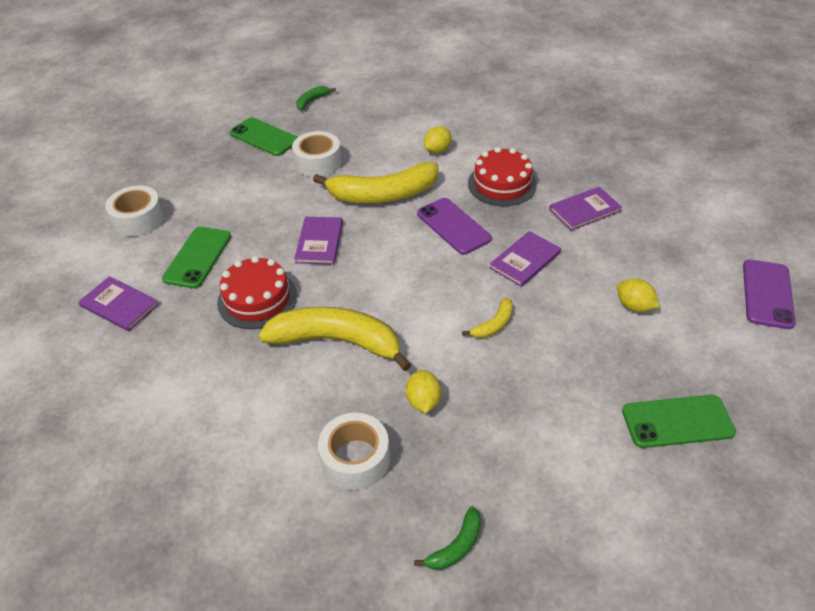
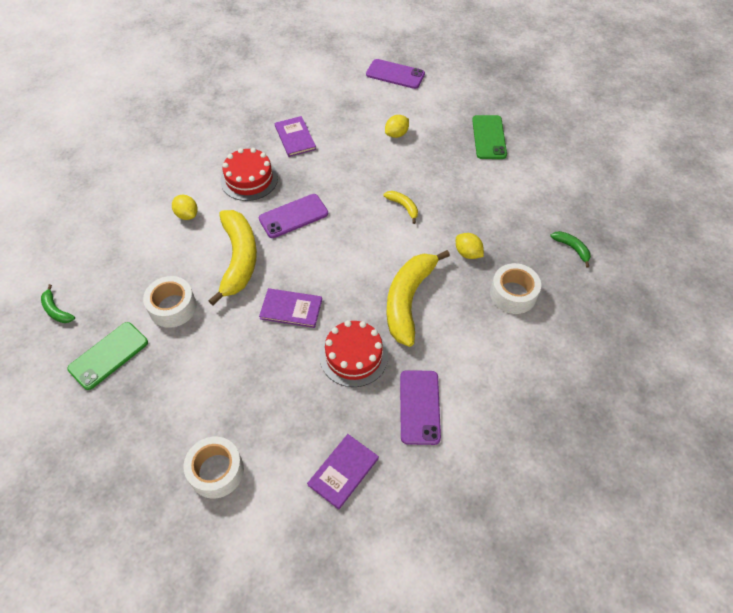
camera: 85 degrees left, 10 degrees up
(186, 362) = (419, 407): none -> purple phone
(197, 257) = (290, 408): green phone -> none
(423, 401) = (468, 253): yellow lemon -> yellow lemon turned 45 degrees clockwise
(525, 260) = (342, 180): purple book -> none

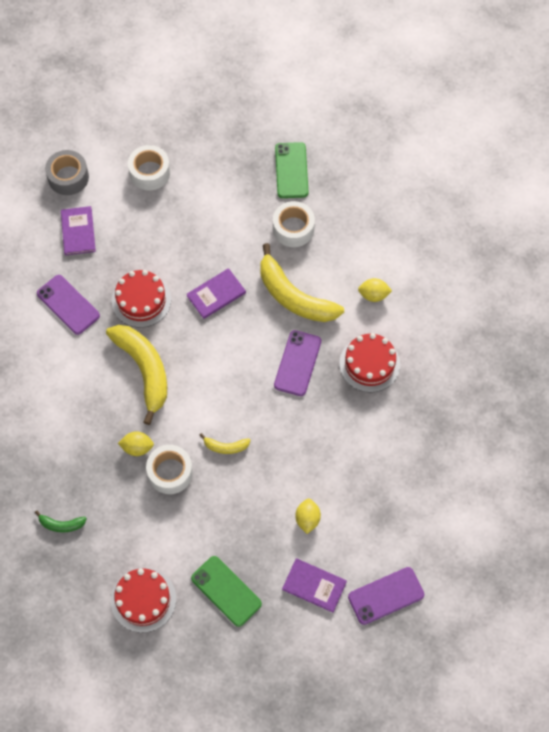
camera: 135 degrees right, 10 degrees up
(56, 310) = (361, 164): green banana -> none
(294, 545) = (68, 177): none -> grey tape
(295, 138) = (384, 436): purple book -> purple book (314, 585)
(513, 294) = (74, 441): white tape -> white tape (170, 472)
(549, 169) = (143, 599): none -> red cake

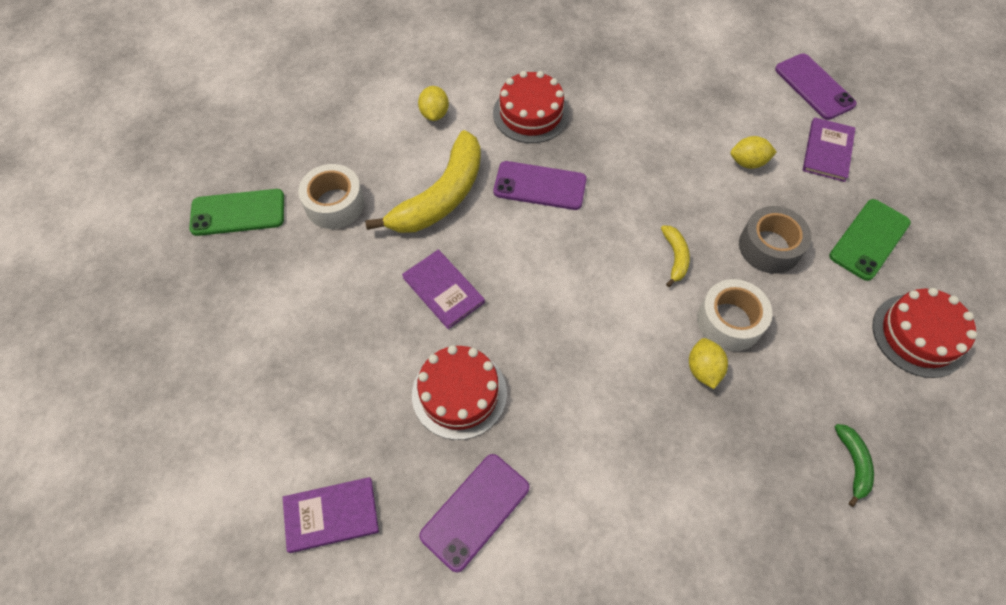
camera: 95 degrees left, 5 degrees down
(68, 177) = (215, 551): grey tape -> grey tape (769, 247)
(144, 370) = (578, 374): yellow banana -> none
(150, 172) = (220, 408): white tape -> none

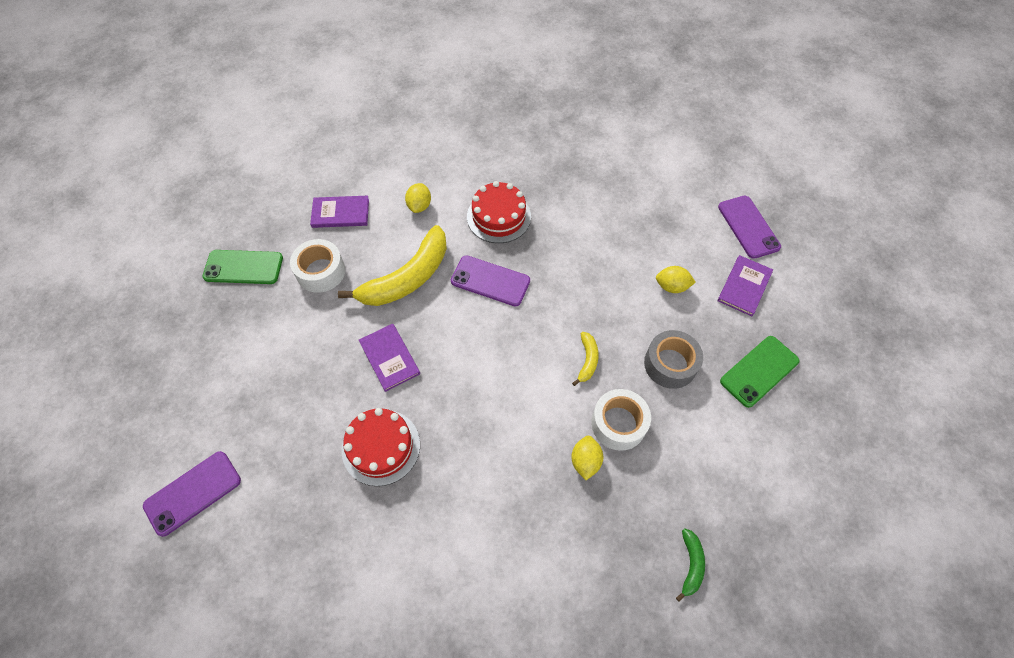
camera: 10 degrees right, 0 degrees up
(331, 515) = (257, 529): purple book -> purple book (340, 213)
(475, 511) = (369, 547): purple phone -> purple phone (193, 493)
(919, 335) = (779, 463): red cake -> none

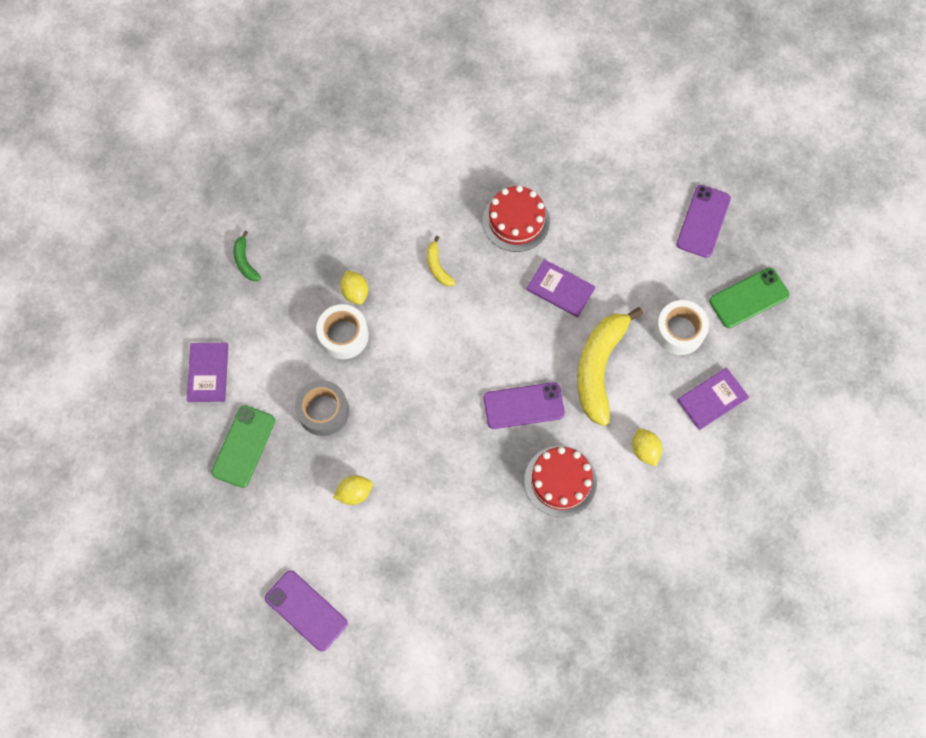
camera: 150 degrees right, 10 degrees up
(193, 493) = (624, 123): purple phone -> purple phone (703, 221)
(587, 360) = (395, 376): yellow banana -> yellow banana (437, 266)
(744, 286) = (286, 531): purple book -> purple book (208, 373)

